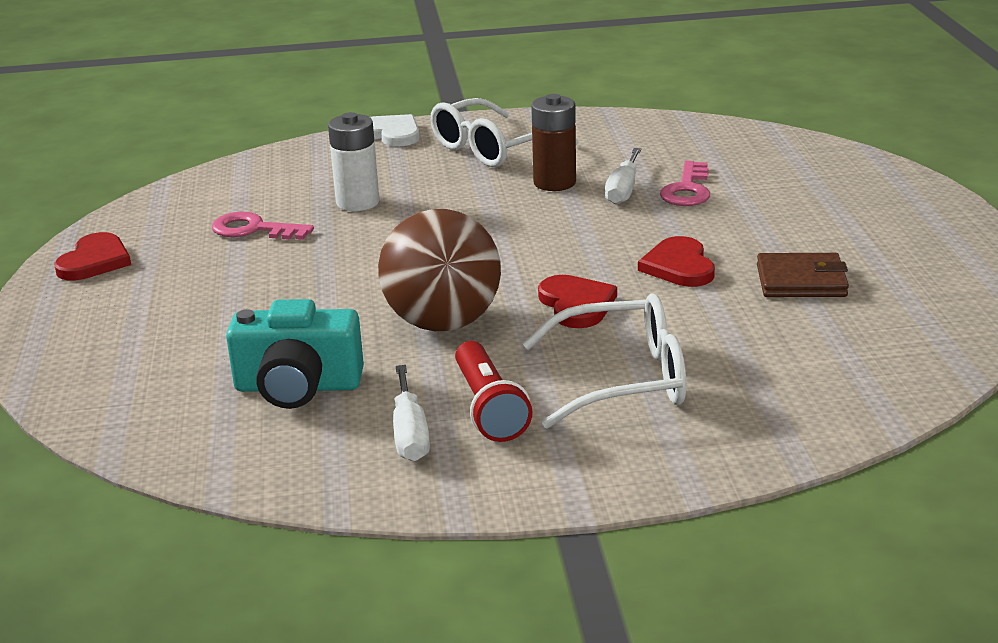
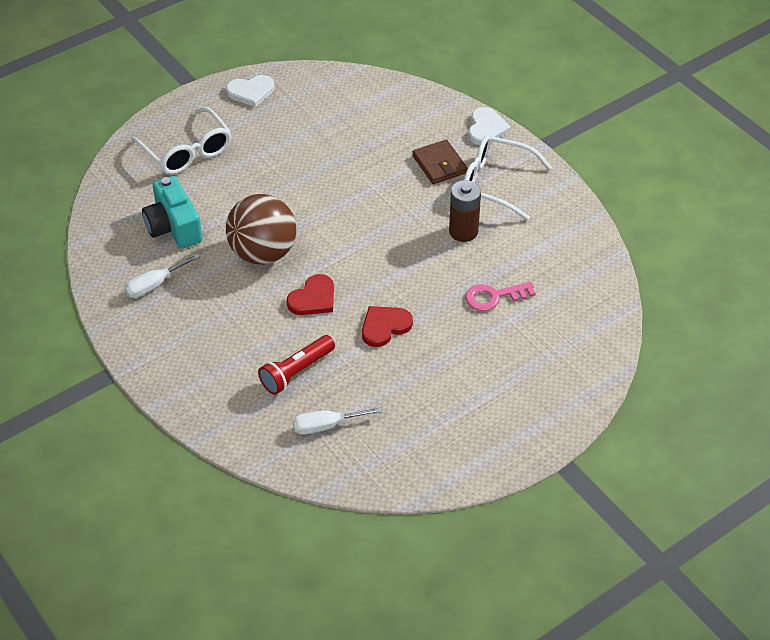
camera: 60 degrees right, 20 degrees up
(94, 261) = (251, 92): red heart -> white heart
(254, 229) = (321, 132): pink key -> none
(357, 202) = (381, 157): white battery -> none
(489, 408) = (191, 304): red flashlight -> red flashlight (296, 372)
(623, 190) = (473, 267): white screwdriver -> white screwdriver (326, 426)
(623, 379) = (245, 345): white glasses -> white glasses (187, 151)
(801, 281) = (398, 387): brown wallet -> brown wallet (439, 164)

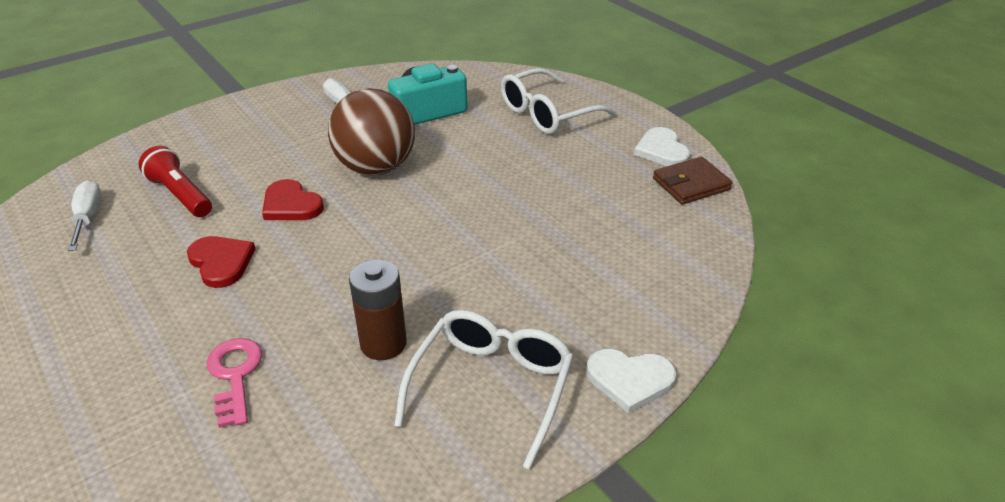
camera: 90 degrees right, 10 degrees down
(439, 164) = (535, 319): brown wallet -> brown wallet (691, 184)

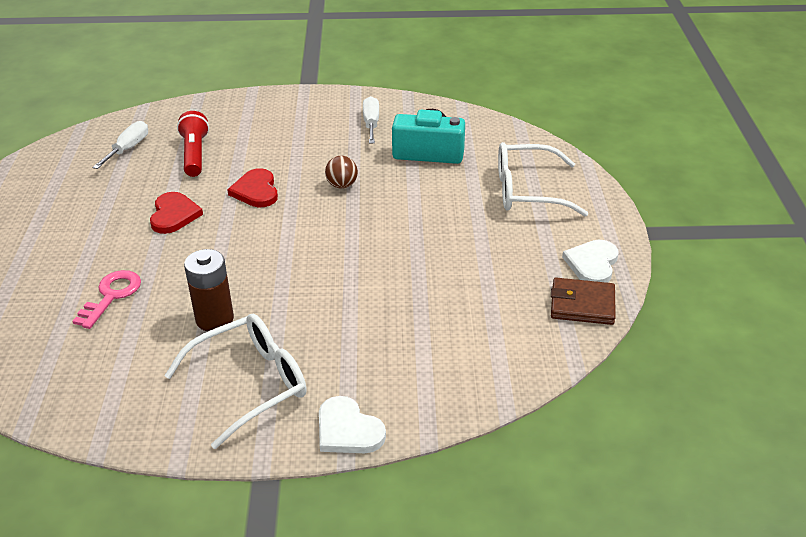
camera: 35 degrees right, 0 degrees up
(376, 167) = (342, 185): brown ball -> brown ball, size x0.44

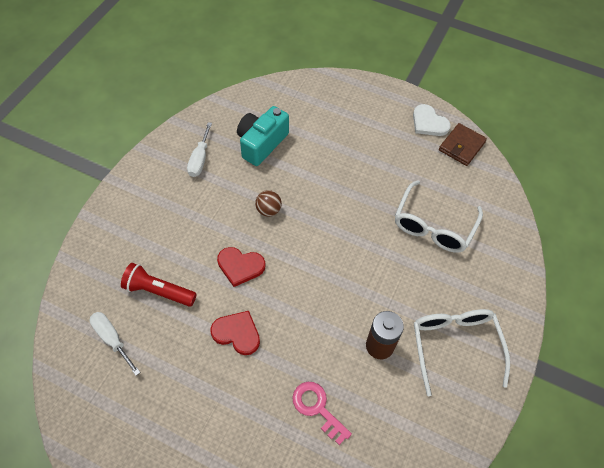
camera: 65 degrees left, 20 degrees up
(348, 430) = (516, 307): white heart -> none
(371, 123) = (200, 159): white screwdriver -> white screwdriver turned 105 degrees counterclockwise
(527, 191) = (340, 115): white glasses -> white glasses (433, 226)

